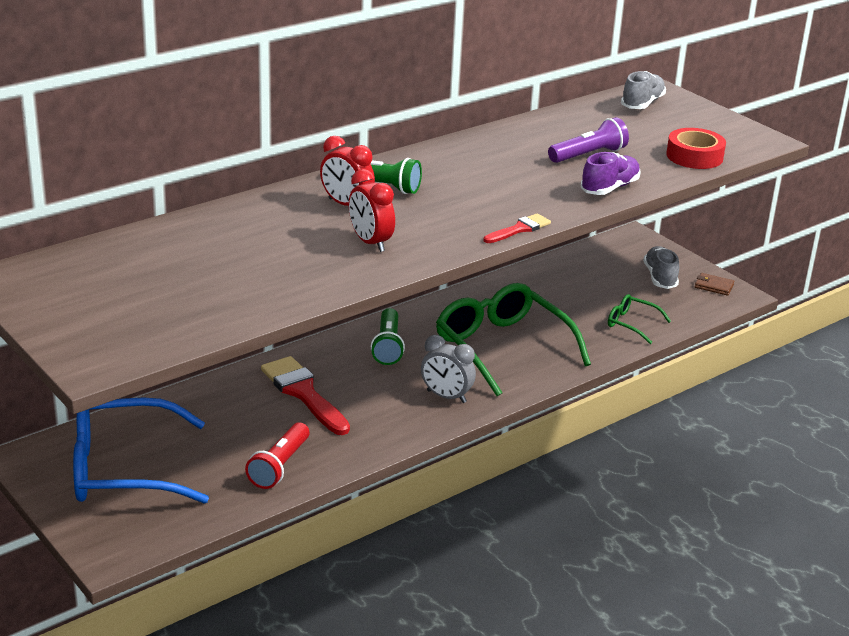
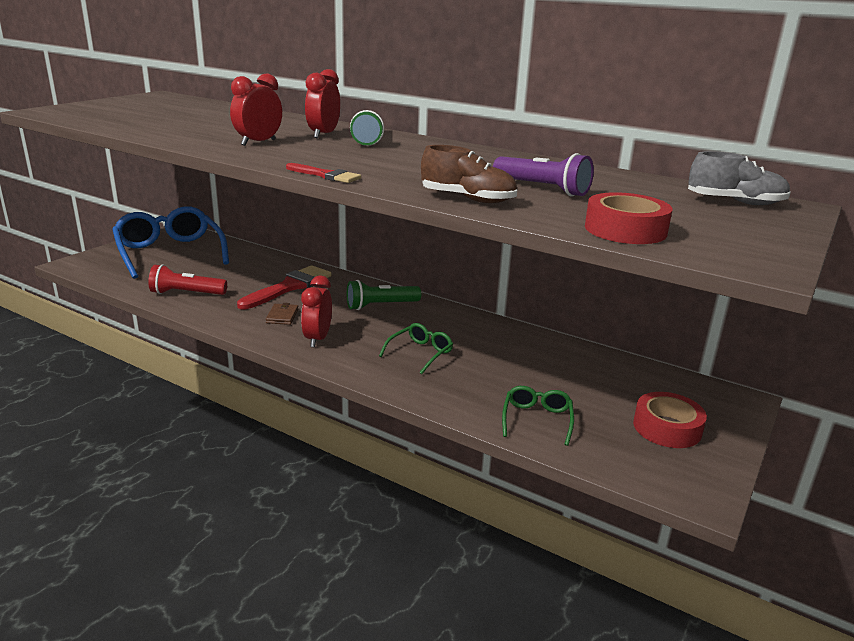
camera: 70 degrees right, 5 degrees down
(446, 396) = (317, 339): grey clock -> red clock
(502, 348) = (420, 353): green glasses -> green glasses, size x0.46
(609, 188) = (468, 199): purple shoe -> brown shoe
(660, 277) = (667, 428): grey shoe -> red tape
(714, 286) = (698, 472): brown wallet -> brown wallet (282, 316)

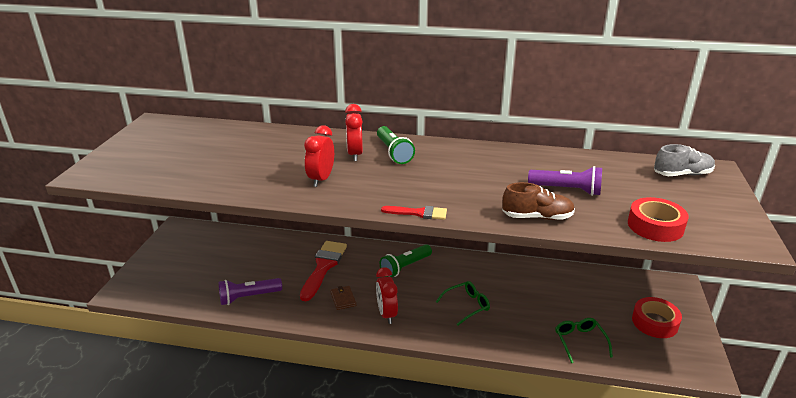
camera: 20 degrees left, 5 degrees up
(170, 253) = (195, 256): blue glasses -> none
(186, 293) = (249, 297): red flashlight -> purple flashlight
(420, 353) = (466, 306): green glasses -> green glasses turned 45 degrees clockwise

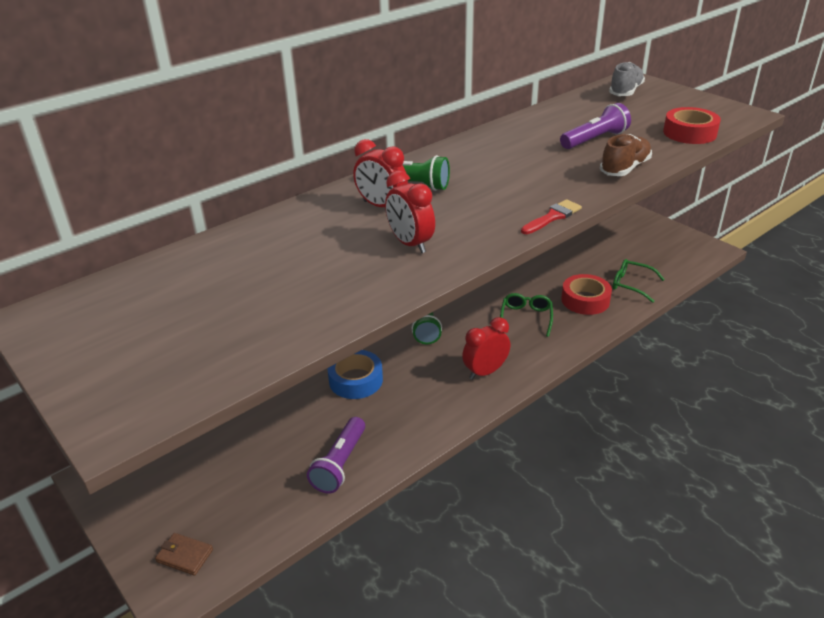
camera: 50 degrees left, 5 degrees up
(323, 267) = (356, 380): red brush -> blue tape
(343, 299) = (428, 391): brown wallet -> brown wallet (184, 555)
(387, 314) = (485, 372): red clock -> red clock turned 120 degrees clockwise
(654, 322) = (643, 240): red tape -> red tape (585, 300)

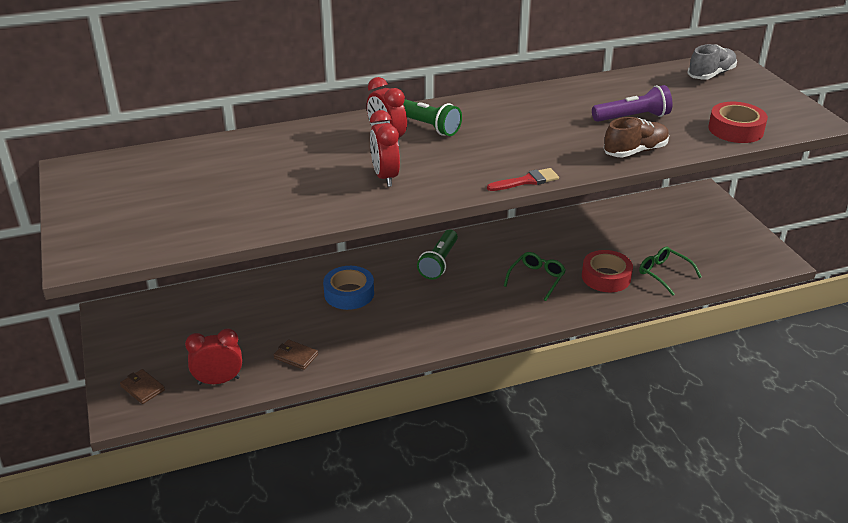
camera: 20 degrees right, 0 degrees up
(340, 464) = (296, 356): purple flashlight -> brown wallet
(485, 372) = (466, 316): red clock -> red clock (219, 381)

